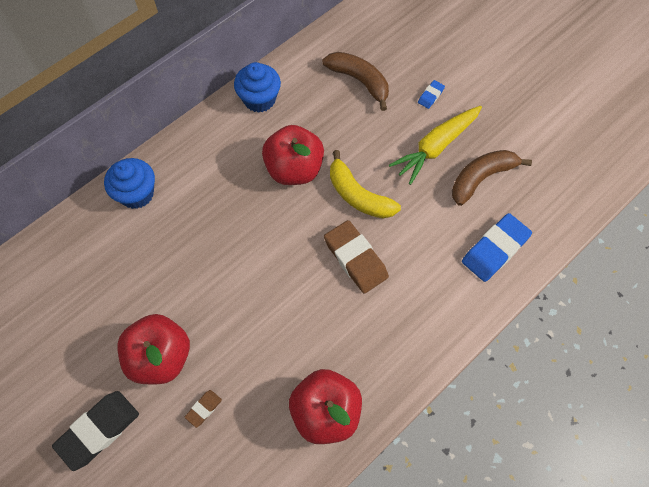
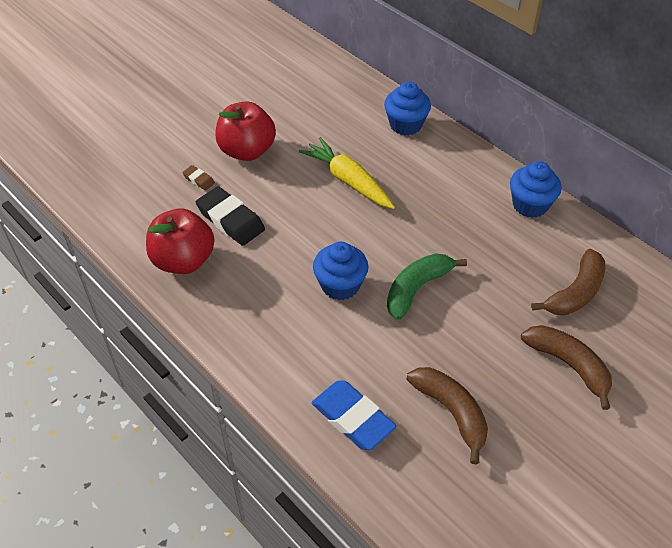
camera: 90 degrees right, 15 degrees down
(98, 430) = (190, 121): black eraser -> black eraser (231, 220)
(294, 169) = (444, 235): red apple -> none
(355, 259) = (340, 285): brown eraser -> blue cupcake
(358, 195) = (417, 289): yellow banana -> green banana
(430, 96) = (568, 365): blue eraser -> brown banana
(436, 147) = (491, 366): yellow carrot -> yellow carrot (348, 181)

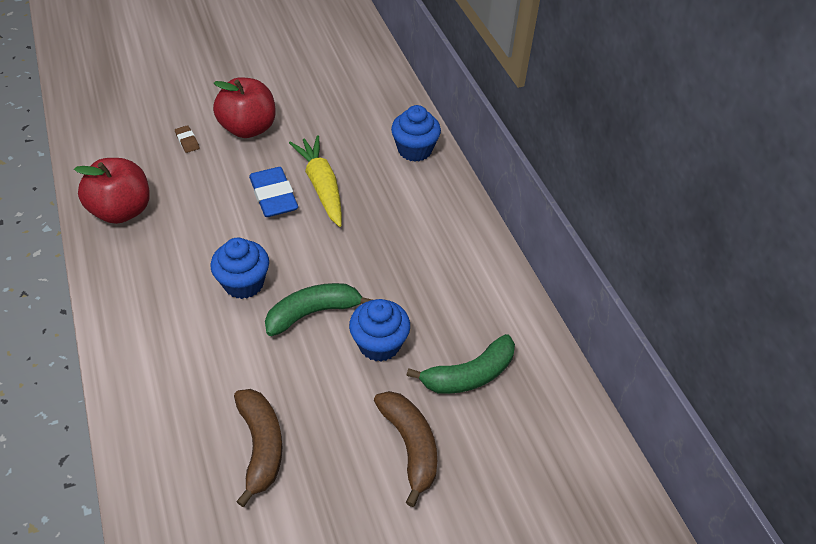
camera: 20 degrees right, 0 degrees up
(231, 220) = (189, 187): black eraser -> none
(352, 418) = (165, 414): blue eraser -> blue eraser (273, 196)
(530, 205) = (484, 269): blue cupcake -> blue cupcake (379, 344)
(575, 293) = (469, 375): brown banana -> green banana

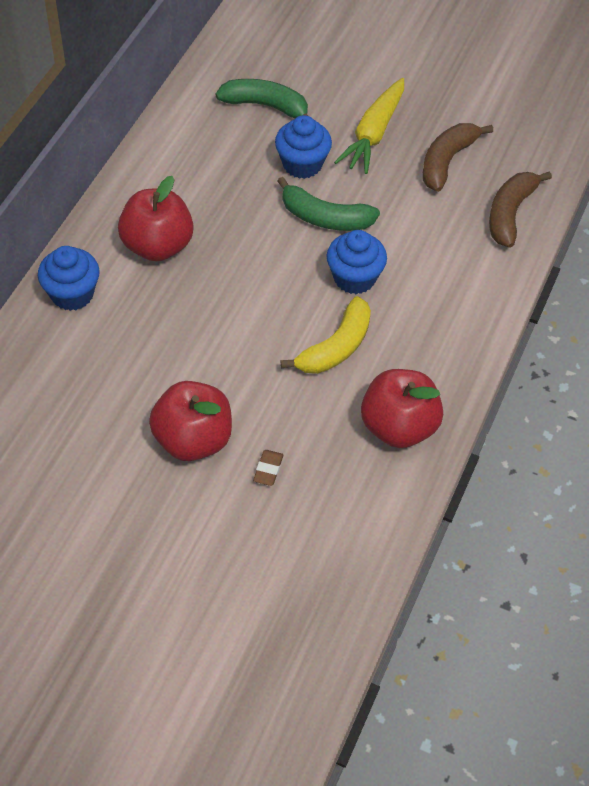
camera: 135 degrees left, 5 degrees up
(211, 229) = (336, 347): none -> yellow banana
(273, 196) = (250, 340): blue eraser -> none
(321, 186) = (198, 319): yellow carrot -> yellow carrot (373, 134)
(404, 210) = (157, 246): none -> red apple
(410, 446) = (352, 98): brown banana -> brown banana (510, 214)

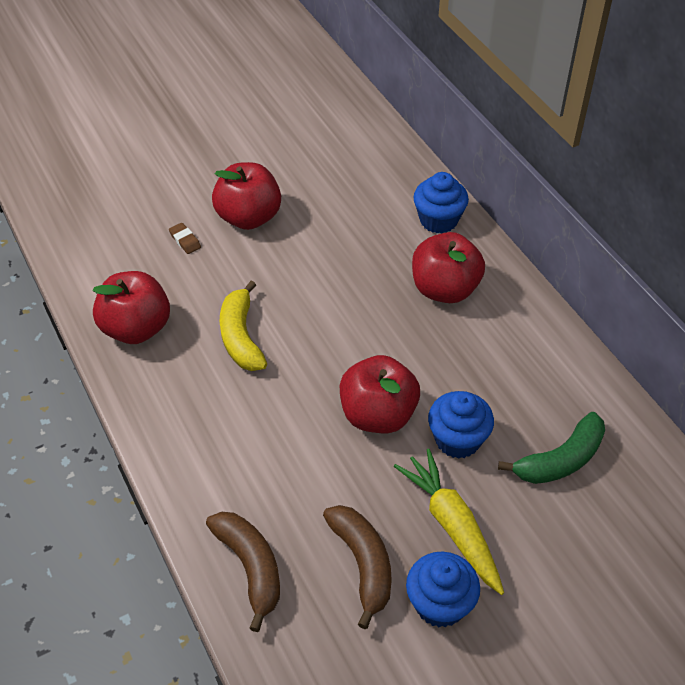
camera: 130 degrees right, 5 degrees down
(325, 218) = (378, 415): green banana -> red apple
(354, 278) = (294, 392): blue cupcake -> blue cupcake (440, 604)

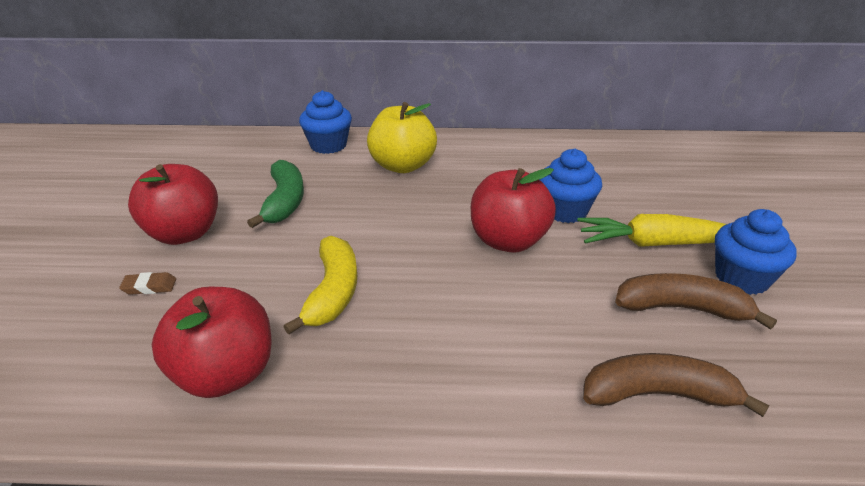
camera: 60 degrees left, 15 degrees down
(241, 337) = (333, 292): yellow banana -> yellow banana turned 105 degrees counterclockwise
(444, 289) = (402, 166): red apple -> yellow apple
(560, 460) = (614, 176): green banana -> green banana (284, 202)

